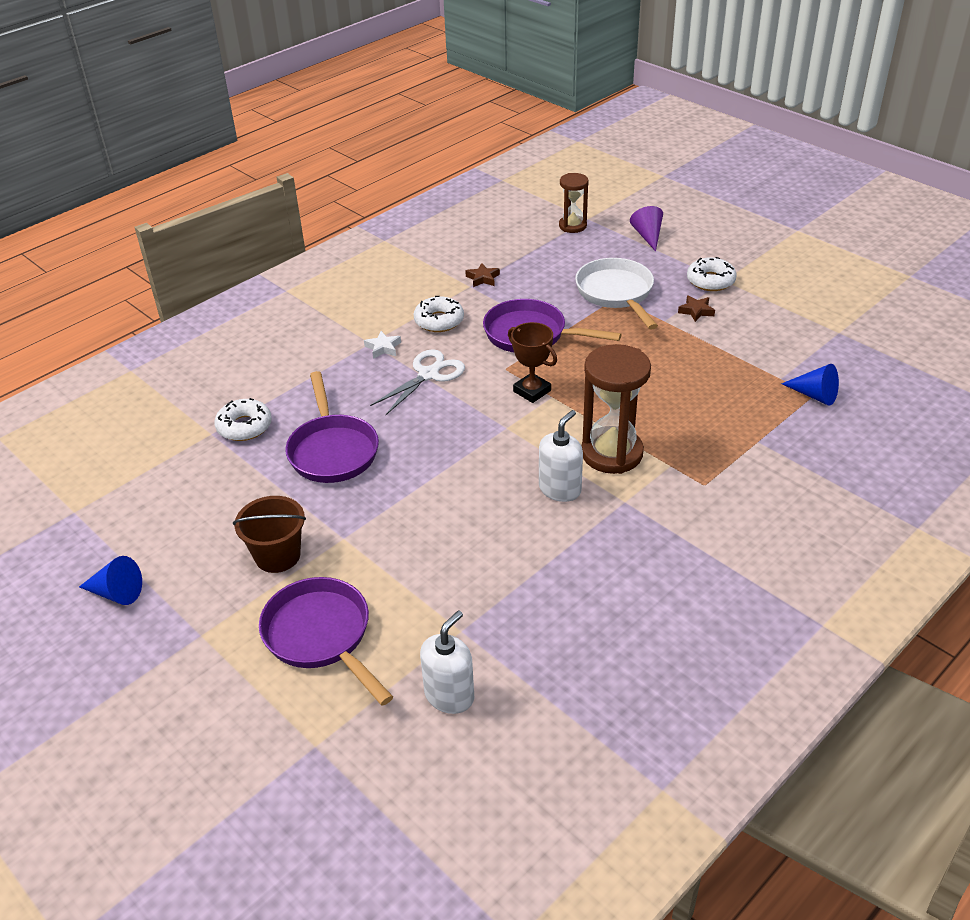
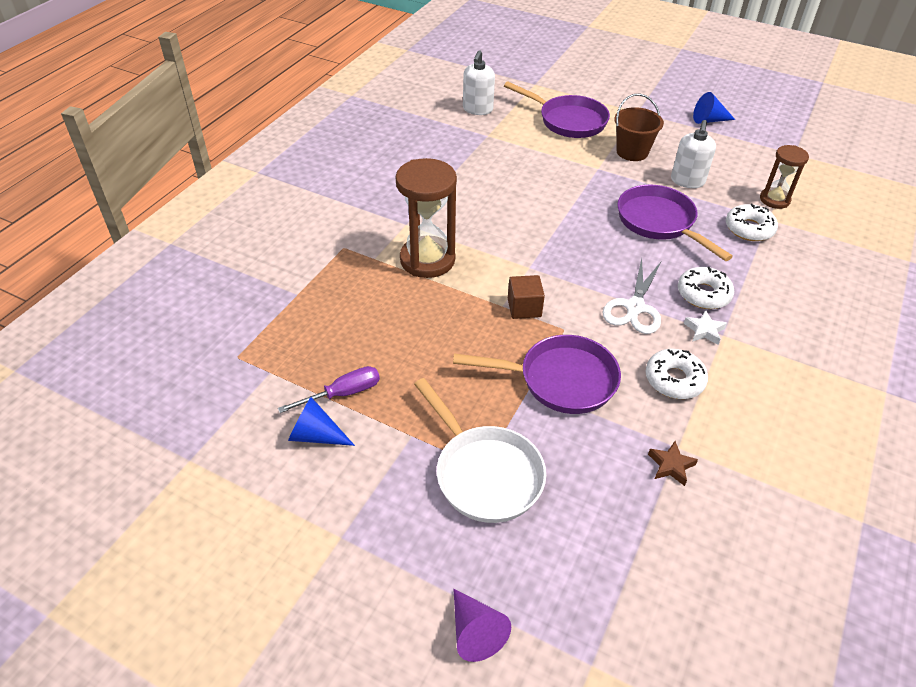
camera: 160 degrees right, 5 degrees up
(532, 391) = (524, 308): brown trophy -> brown cube
(560, 489) = (460, 224): white soap dispenser -> white soap dispenser (687, 181)
(572, 226) = (607, 633): brown hourglass -> brown hourglass (774, 200)
(696, 311) = (373, 461): brown star -> none
(710, 281) = (360, 530): white donut -> white donut (703, 294)
(716, 353) = (343, 393): none -> purple screwdriver
(814, 395) = (235, 356): blue cone -> blue cone (316, 435)

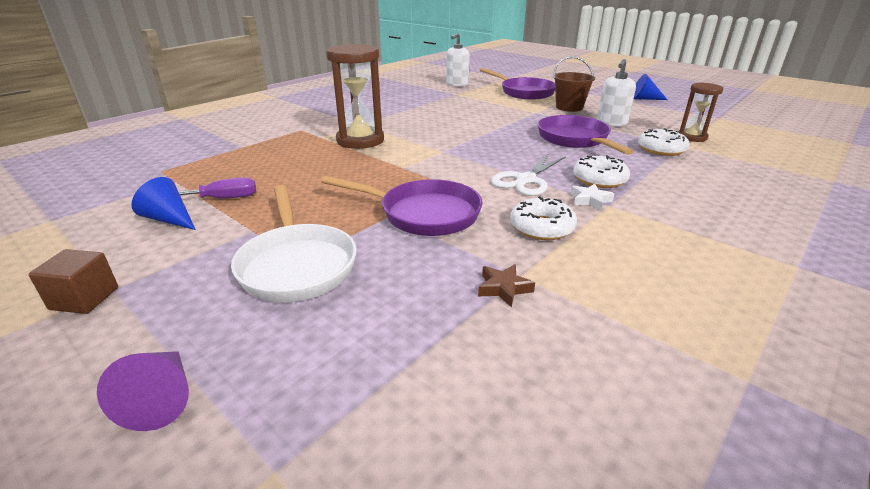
camera: 15 degrees right, 15 degrees down
(524, 308) = (421, 170): brown cube -> brown cube (84, 298)

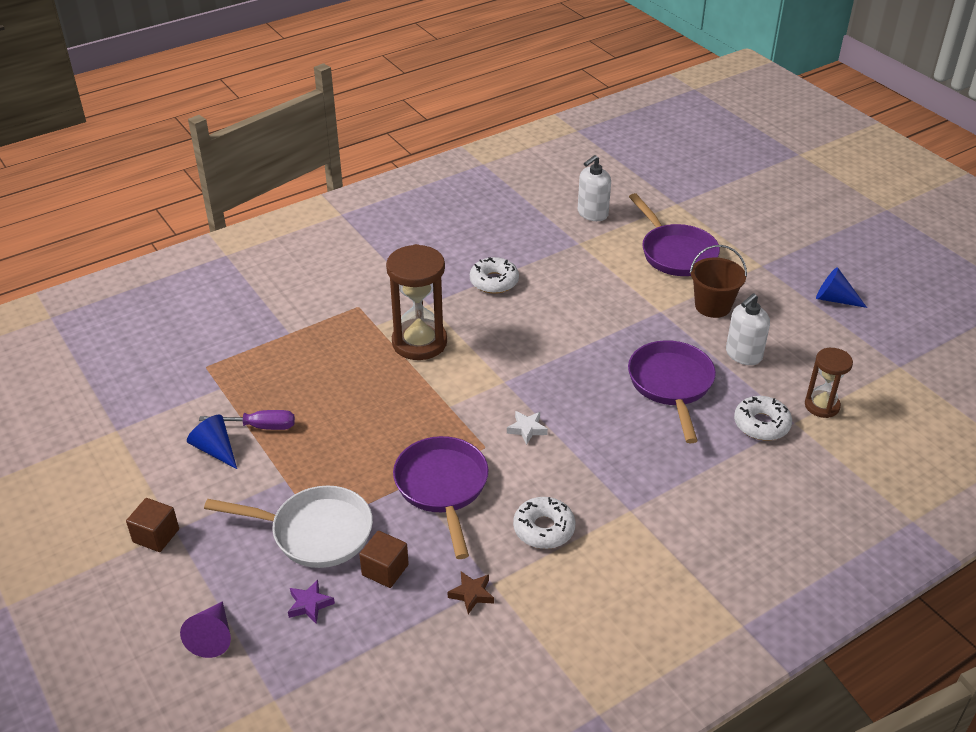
camera: 15 degrees right, 10 degrees up
(297, 265) = (315, 532): white pan -> white pan turned 75 degrees counterclockwise
(306, 333) = (309, 604): none -> purple star
(392, 284) = (385, 570): none -> brown cube
(423, 214) = (442, 487): purple pan -> purple pan turned 135 degrees counterclockwise
(526, 180) = (569, 453): white scissors -> none
(590, 200) = (615, 499): white star -> white star (527, 429)
(599, 179) = (648, 467): white donut -> white donut (494, 281)

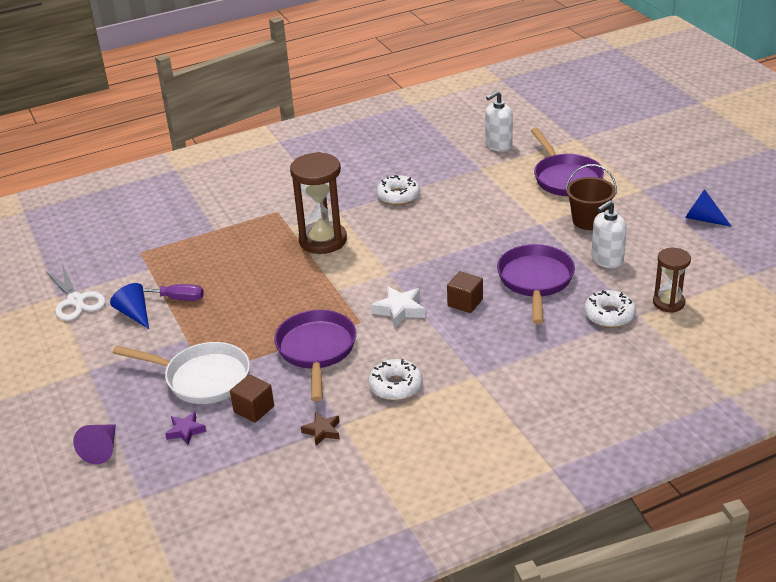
camera: 10 degrees right, 5 degrees down
(140, 435) = (76, 300): none -> white scissors
(156, 535) = (73, 374): brown cube -> brown cube (465, 302)
(527, 429) = (399, 310): white star -> white star, size x1.53

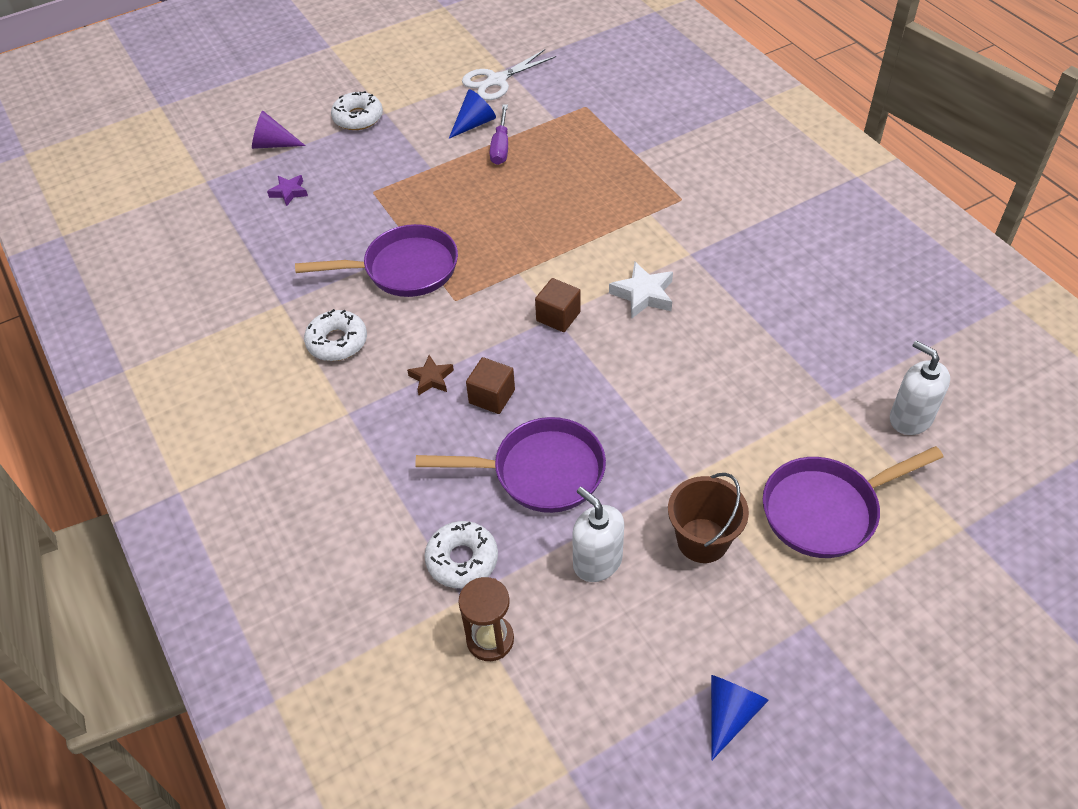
camera: 85 degrees right, 15 degrees up
(202, 378) = (365, 190): white pan -> none
(254, 409) = (314, 234): brown cube -> brown cube (558, 316)
(322, 431) = (272, 290): brown star -> brown star (431, 378)
(323, 240) = (621, 248): brown hourglass -> none
(398, 196) = (737, 310): white donut -> white donut (358, 118)
(399, 310) = (477, 333): white star -> white star (643, 294)

